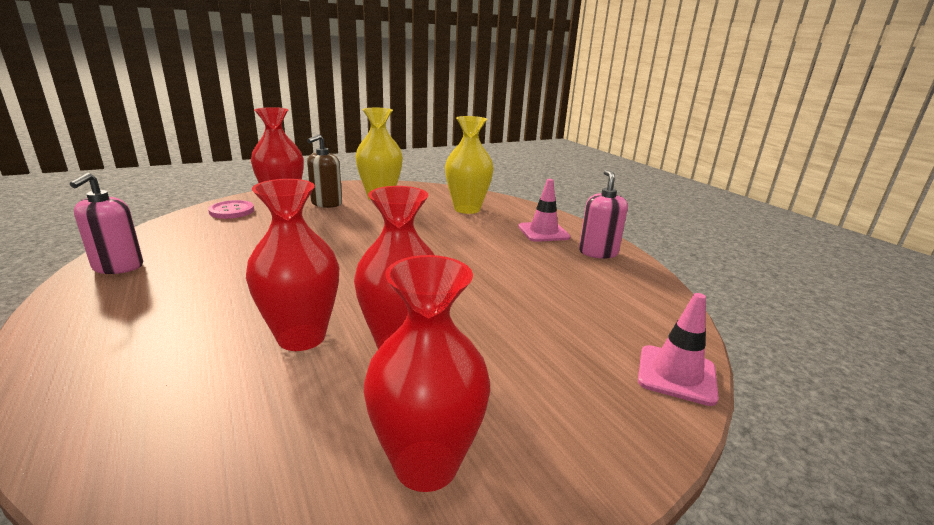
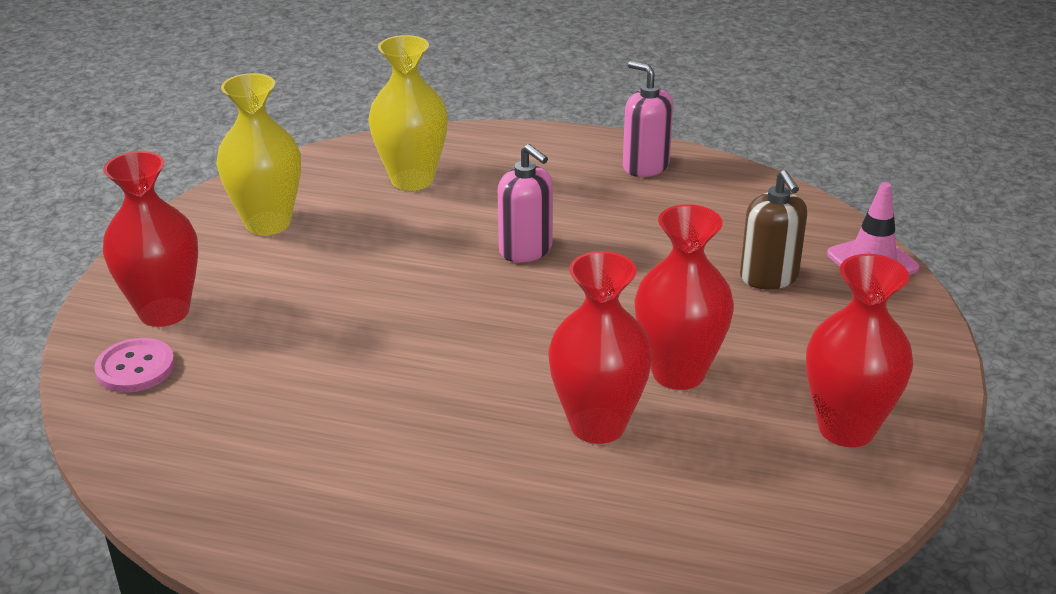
camera: 45 degrees left, 10 degrees up
(118, 267) = (235, 515): pink soap dispenser -> pink soap dispenser (526, 250)
(326, 203) = (226, 276): brown soap dispenser -> brown soap dispenser (769, 277)
(543, 232) = (554, 167): pink traffic cone -> none

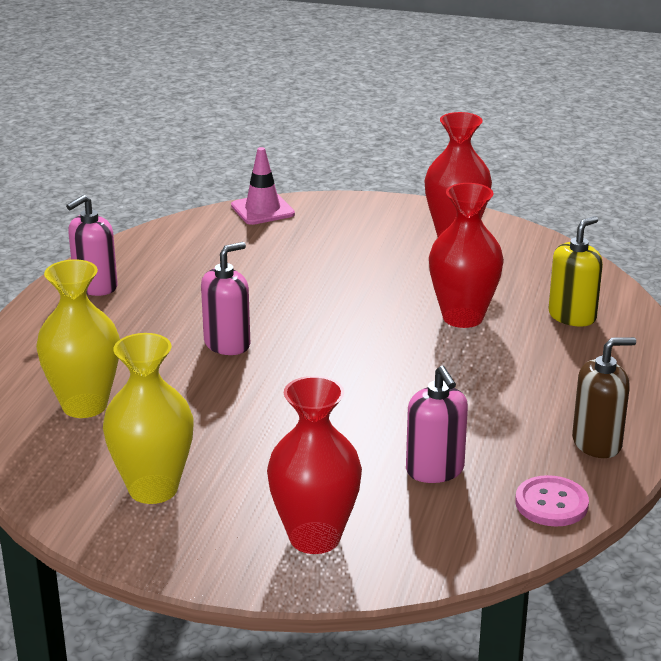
camera: 90 degrees left, 5 degrees down
(135, 368) = (407, 542): pink button -> pink button (551, 503)
(254, 389) = (435, 470): none -> pink soap dispenser
(609, 534) = (572, 316): none -> yellow soap dispenser
(678, 373) = (400, 286): red vase -> none
(769, 277) = (280, 247): brown soap dispenser -> brown soap dispenser (597, 443)

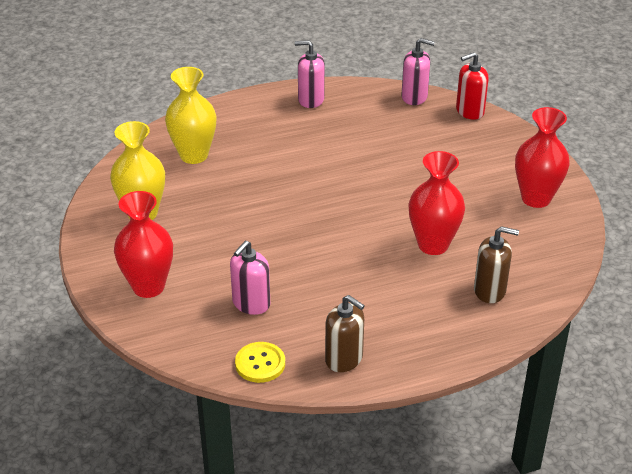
camera: 55 degrees right, 10 degrees up
(227, 344) = (302, 171): pink soap dispenser -> pink soap dispenser (414, 97)
(262, 210) = (469, 111): pink traffic cone -> red soap dispenser
(551, 503) = (260, 363): pink button -> yellow button
(572, 316) = (490, 290): yellow soap dispenser -> brown soap dispenser

